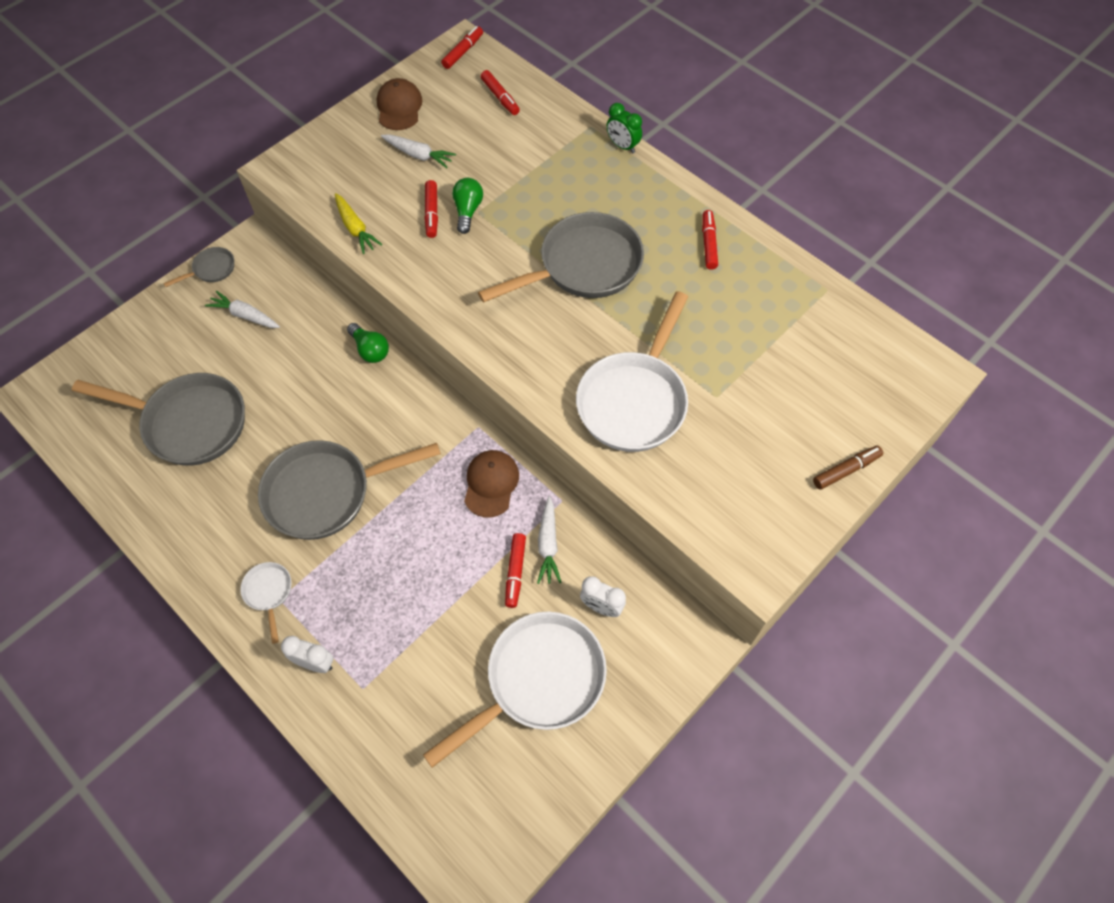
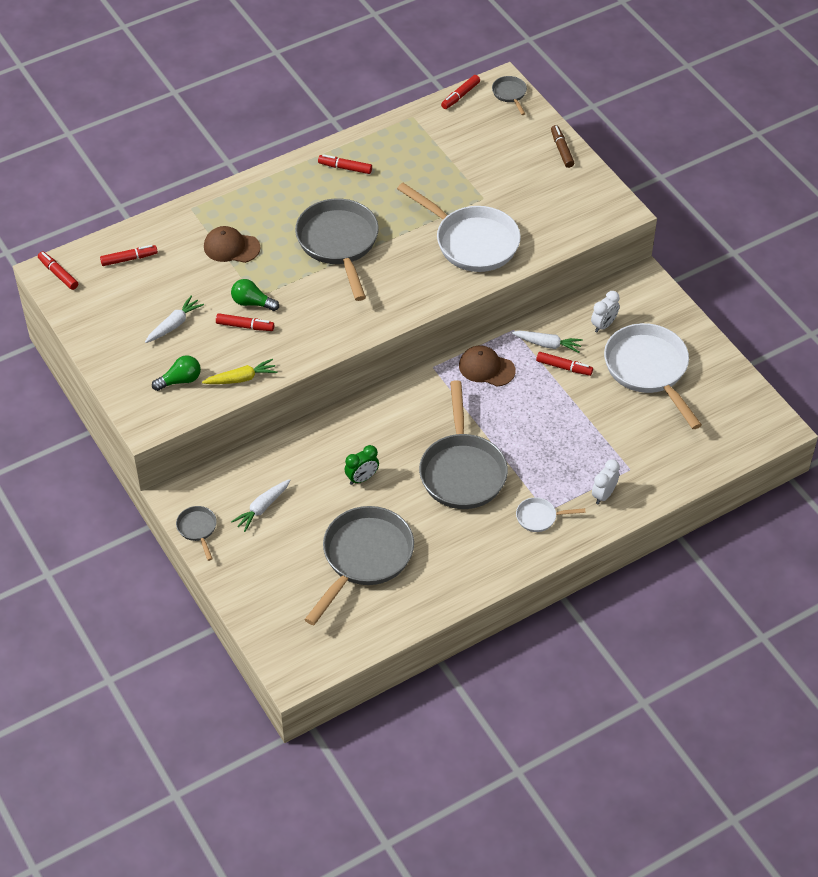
camera: 75 degrees left, 10 degrees down
(370, 350) = (333, 424): green light bulb -> green light bulb (180, 380)
(399, 107) = (109, 329): brown cap -> brown cap (231, 247)
(622, 146) = (222, 193): green clock -> green clock (362, 478)
(890, 331) = (460, 96): none -> red marker
(922, 386) = (510, 94): none -> grey pan

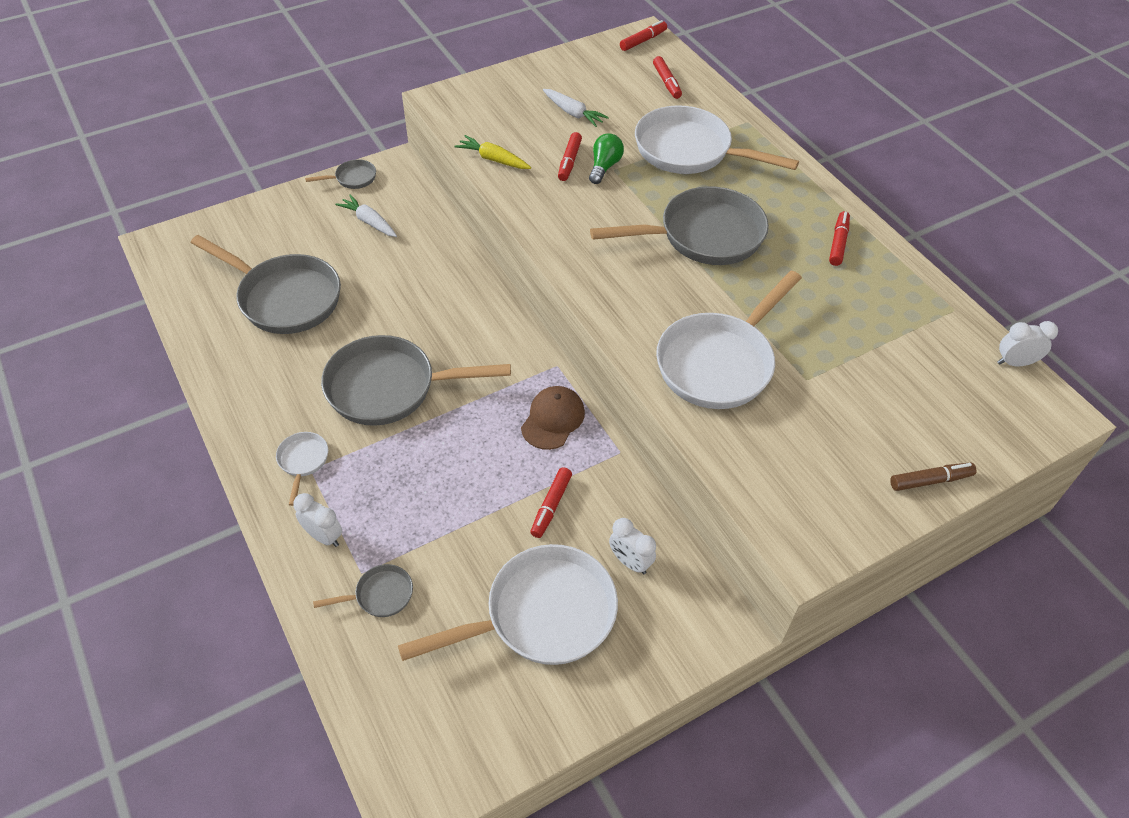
camera: 90 degrees right, 0 degrees up
(180, 380) = (495, 118): green light bulb -> none
(231, 247) = (689, 151): brown cap -> white pan
(241, 378) = (493, 159): yellow carrot -> yellow carrot turned 135 degrees clockwise
(362, 478) = (394, 298): green clock -> none
(460, 96) = (1014, 363): red marker -> white clock
(510, 94) = (1038, 422): grey pan -> grey pan (380, 595)
(547, 344) = (593, 489): white carrot -> none

